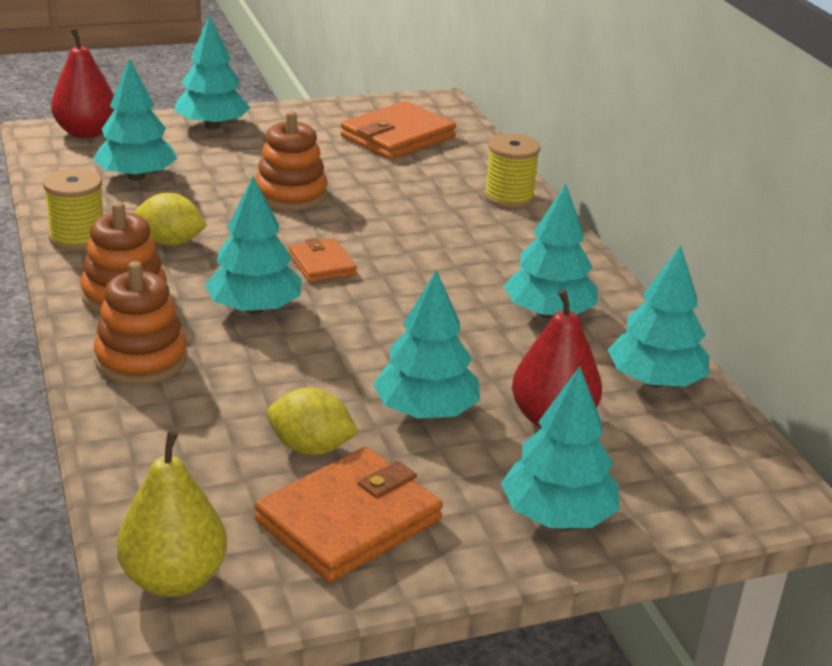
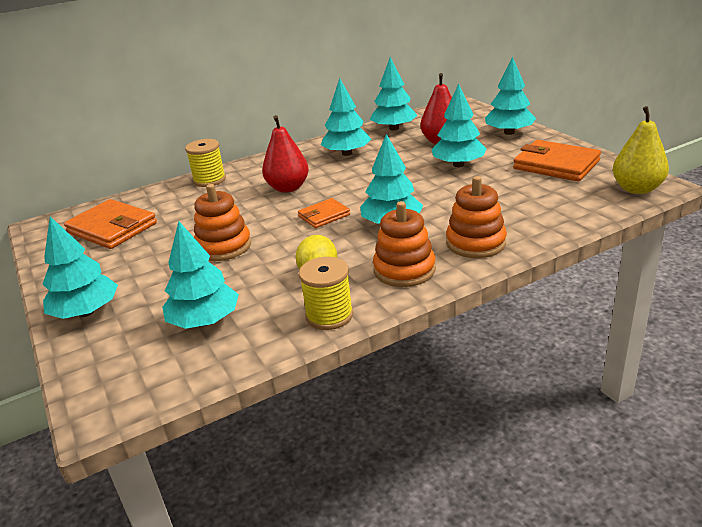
camera: 95 degrees left, 0 degrees up
(86, 132) = (101, 382): red pear -> red pear (288, 188)
(311, 448) = (513, 182): yellow lemon -> none

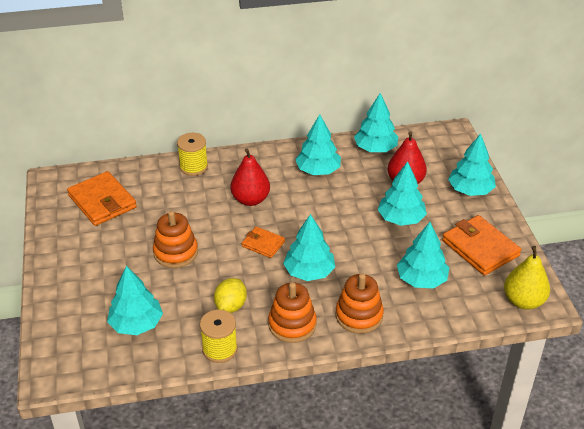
camera: 15 degrees right, 10 degrees up
(86, 312) = (62, 286): turquoise tree -> turquoise tree (421, 279)
(324, 216) = (263, 244): orange wallet -> orange wallet turned 45 degrees clockwise

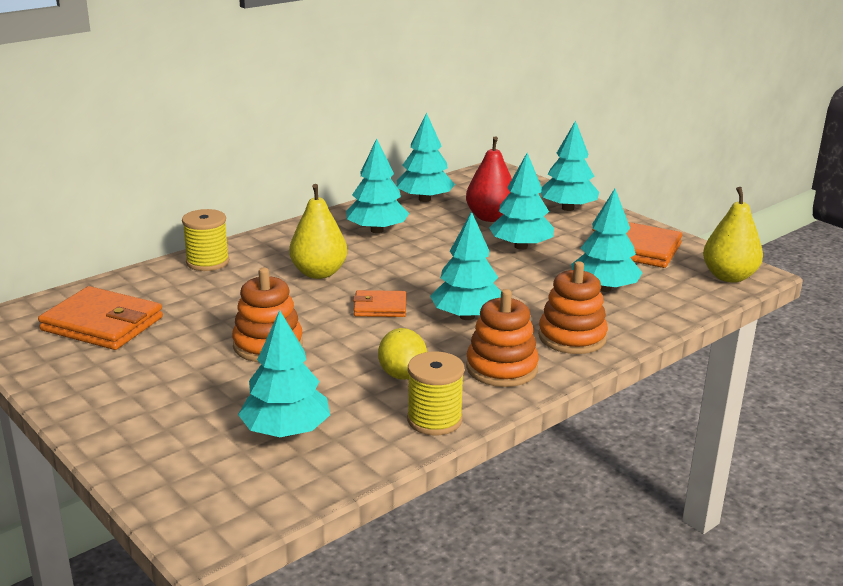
camera: 30 degrees left, 15 degrees down
(250, 199) = (319, 273): red pear -> yellow pear

